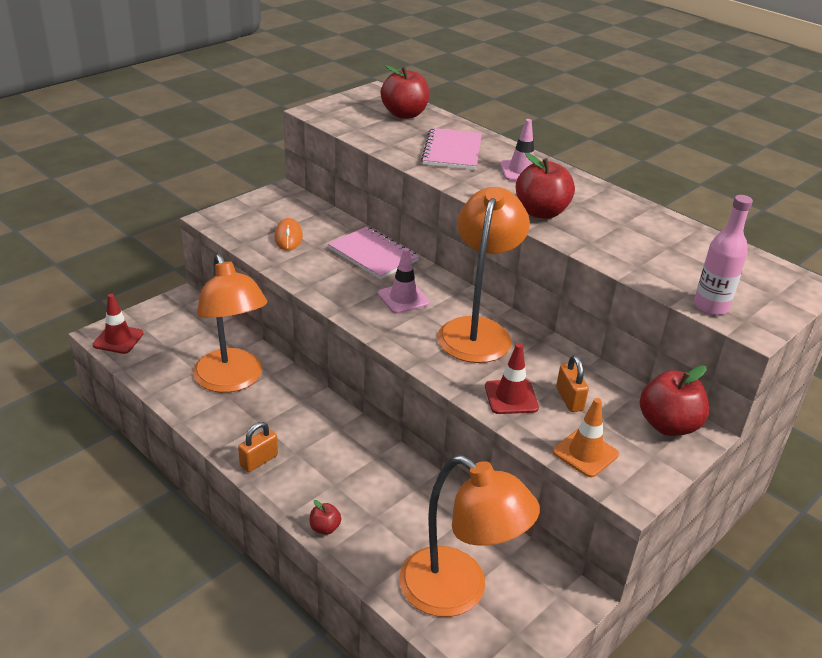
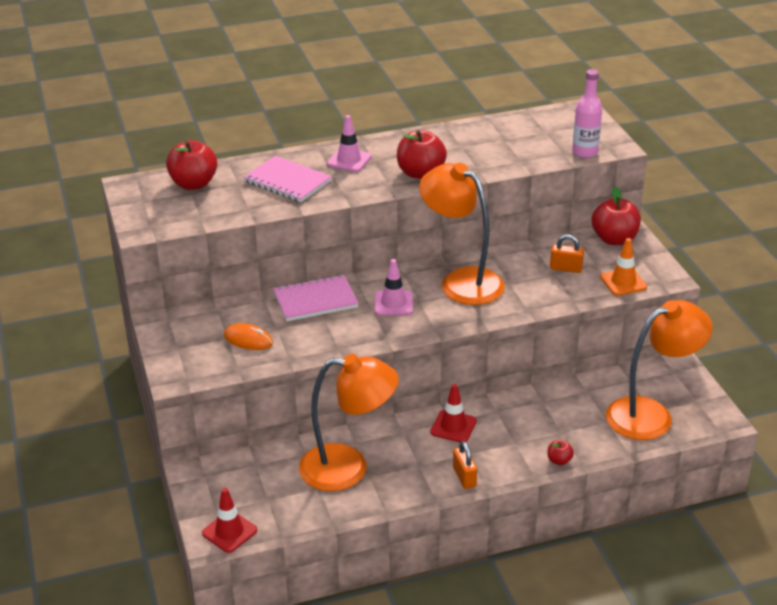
camera: 60 degrees left, 0 degrees up
(511, 397) = (549, 292): red traffic cone -> red traffic cone (453, 426)

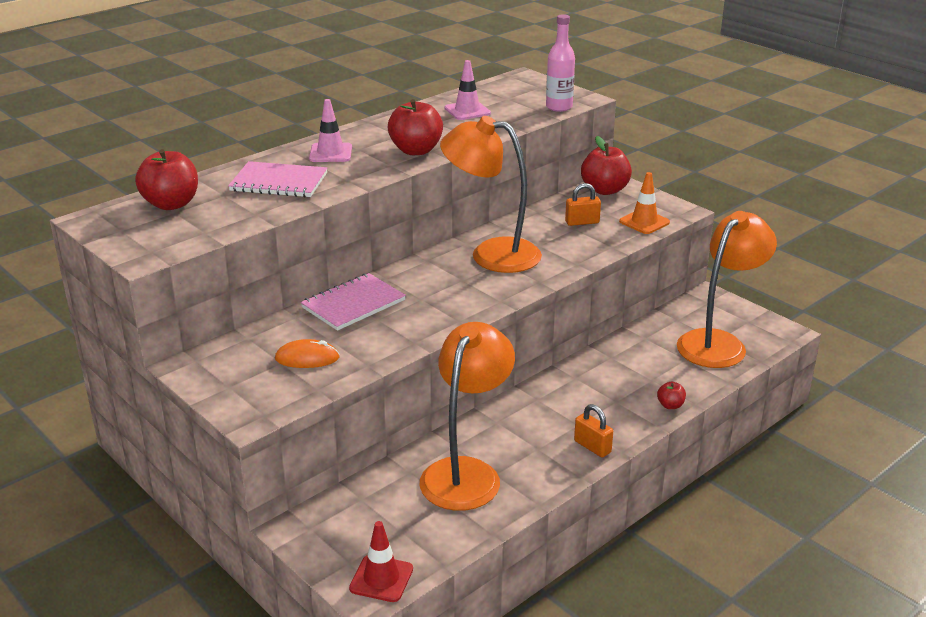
camera: 25 degrees left, 5 degrees down
(348, 468) = (466, 473): orange lamp -> orange lamp turned 45 degrees counterclockwise
(393, 303) = (439, 288): pink traffic cone -> pink traffic cone (467, 111)
(453, 426) = (544, 403): red traffic cone -> none

